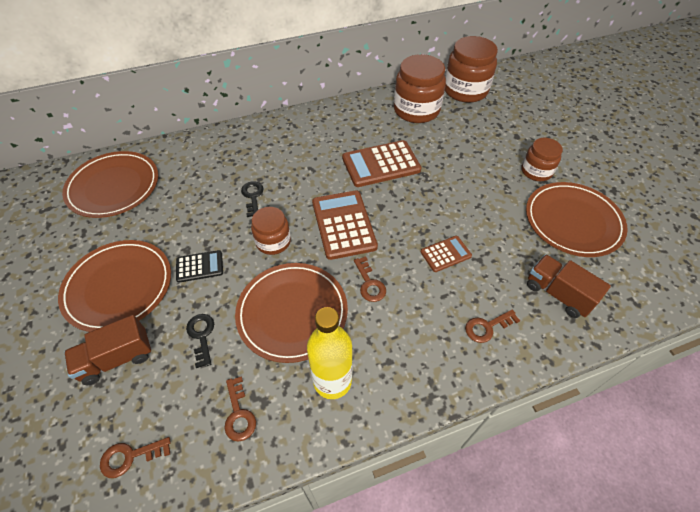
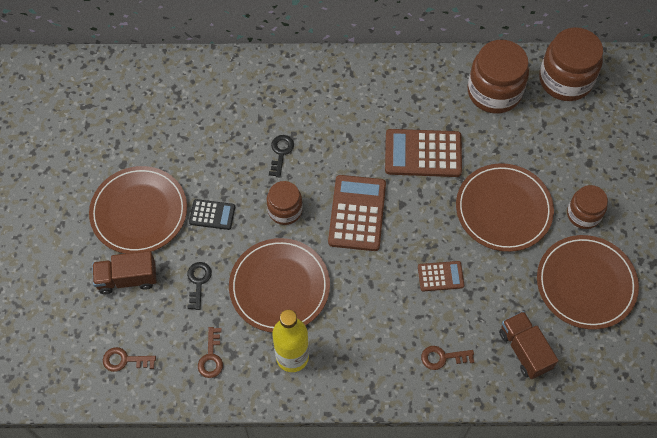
camera: 20 degrees right, 10 degrees up
(113, 186) = (152, 98): brown plate -> brown plate (503, 209)
(369, 283) = (357, 282): brown key -> none

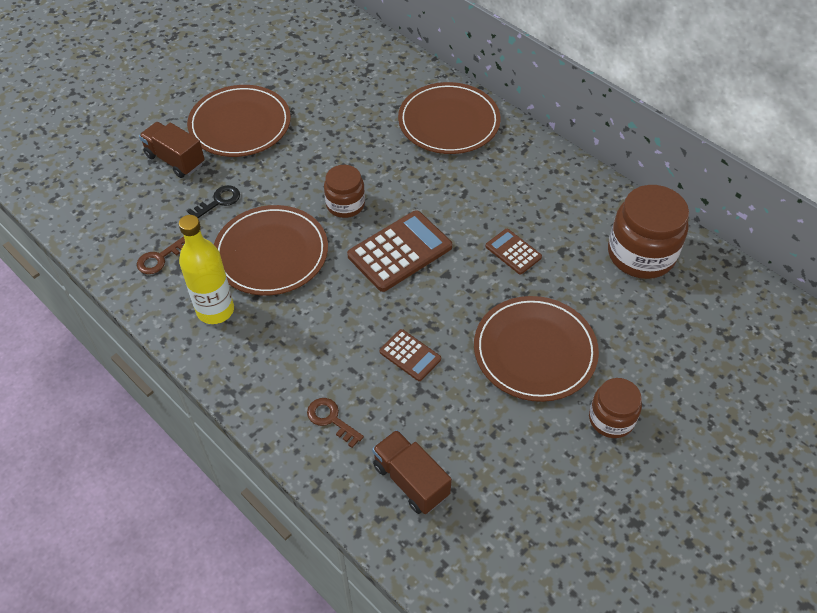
camera: 45 degrees right, 10 degrees down
(124, 360) = (103, 210): brown key -> none
(212, 214) = (288, 165): black calculator -> none
(281, 152) = (394, 163): black key -> none
(423, 154) = (513, 252): brown calculator -> brown calculator, size x0.54
(524, 350) = (410, 480): brown truck -> brown truck turned 60 degrees counterclockwise
(565, 80) = (728, 296): brown jar -> none
(586, 283) = (541, 479): brown plate -> brown plate (449, 122)

